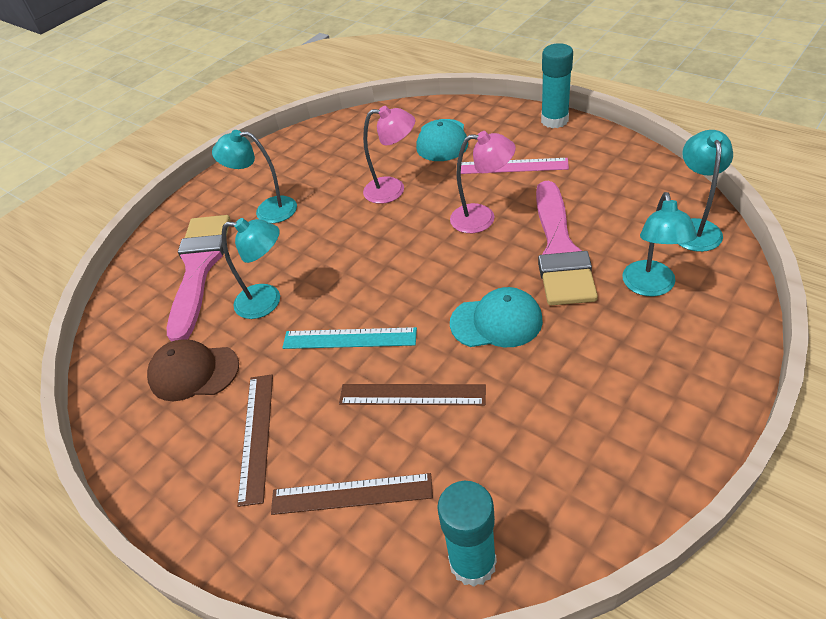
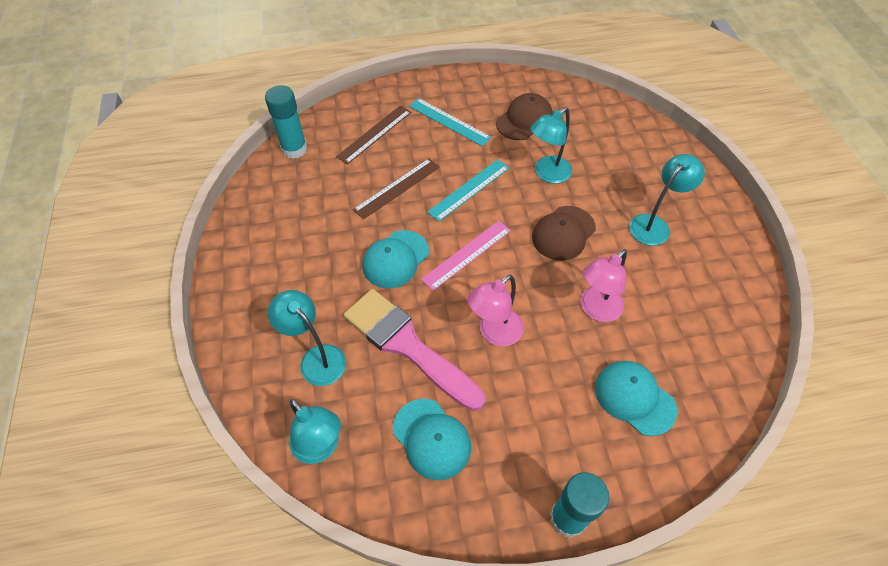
camera: 125 degrees right, 10 degrees up
(199, 268) = (622, 161): pink brush -> none
(256, 436) = (449, 121): brown ruler -> turquoise ruler
(334, 247) = (563, 233): none -> brown cap
(512, 166) = (535, 412): pink ruler -> pink ruler (467, 254)
(600, 190) = (431, 438): none -> turquoise cap

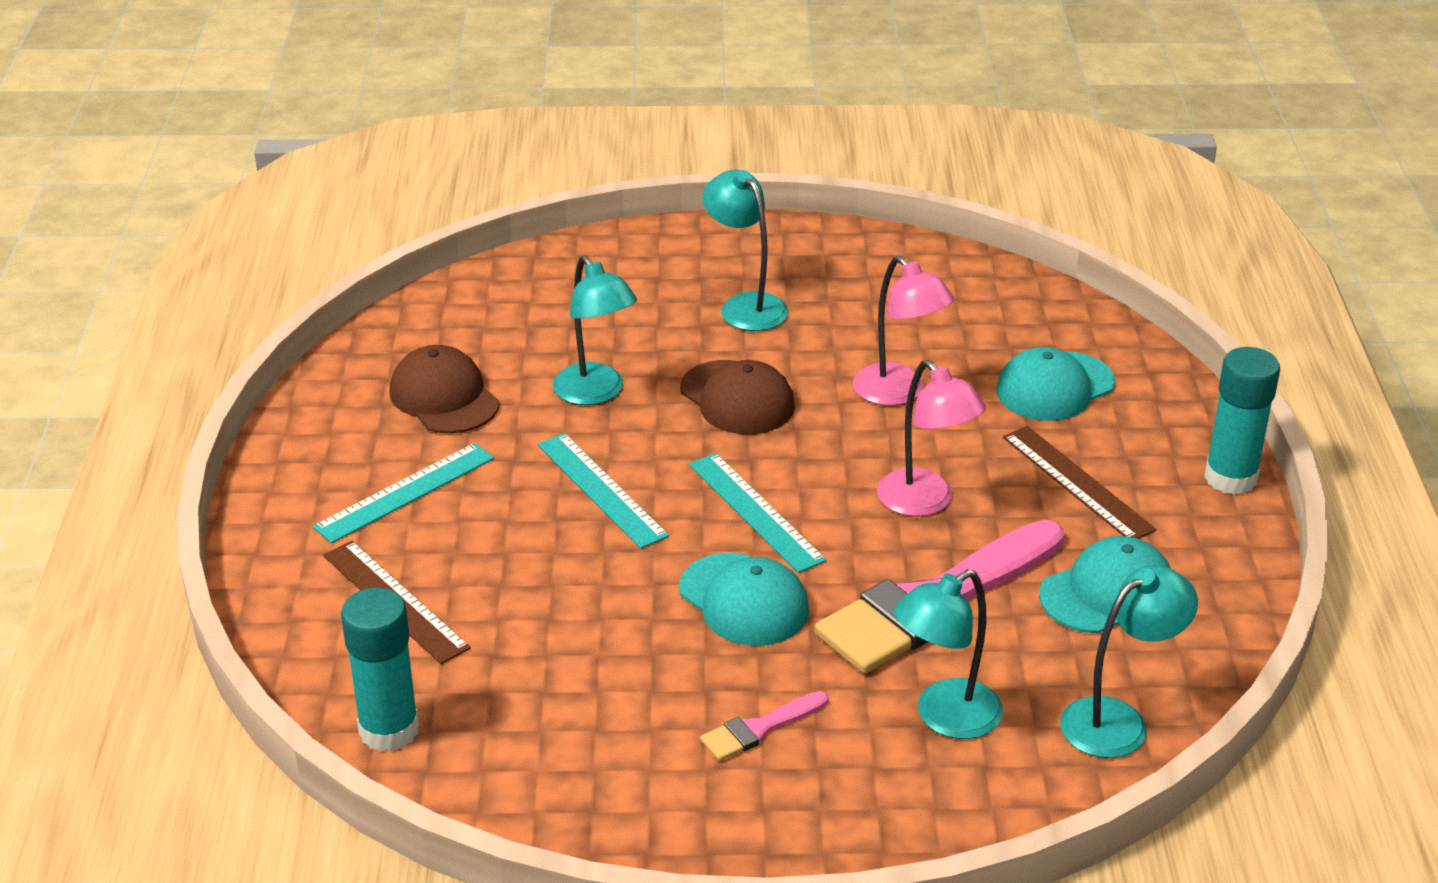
camera: 80 degrees left, 20 degrees down
(303, 278) = (759, 729): none -> pink brush
(397, 188) = (564, 582): brown ruler -> brown ruler (1077, 483)
(467, 254) = (755, 511): pink ruler -> turquoise ruler

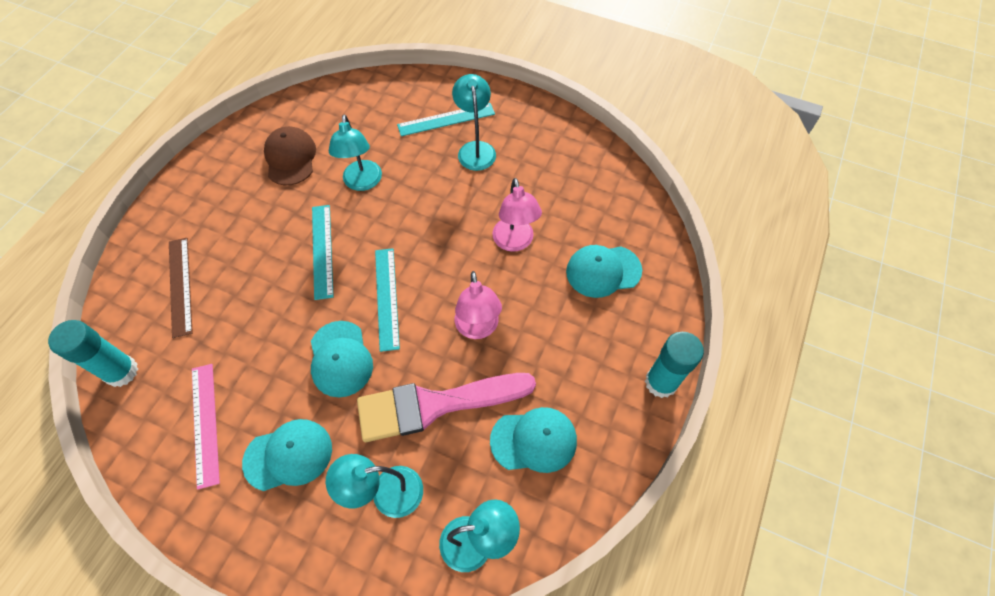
camera: 25 degrees right, 25 degrees up
(405, 492) = (232, 215): turquoise ruler -> turquoise ruler (446, 119)
(591, 740) = (205, 423): none -> pink ruler
(737, 398) = (429, 213): brown cap -> none
(759, 729) = (288, 455): pink brush -> turquoise cap
(1077, 483) = (569, 349): brown ruler -> none

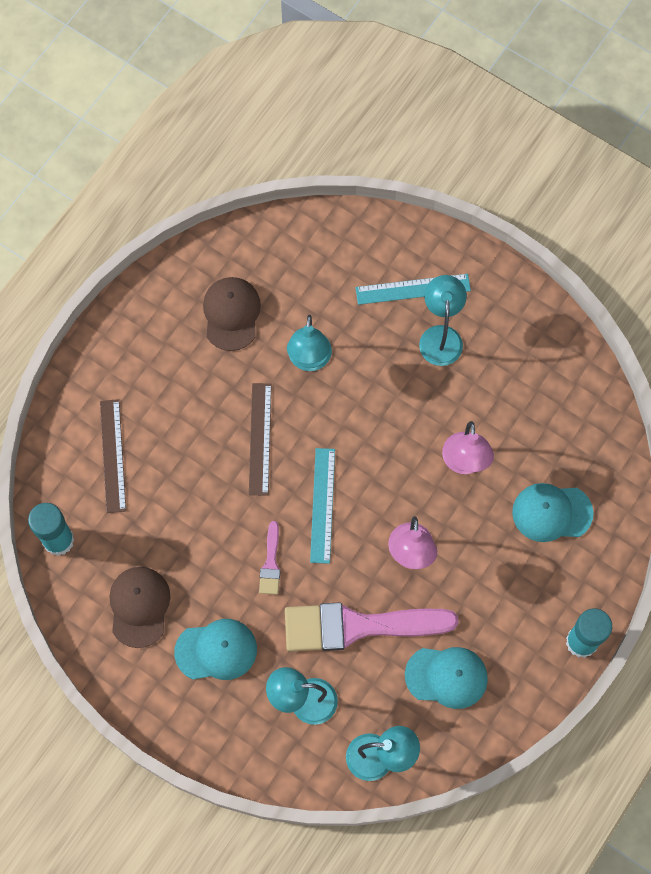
camera: 10 degrees right, 10 degrees up
(205, 423) = (139, 606): pink ruler -> brown cap
(322, 250) = (260, 439): turquoise ruler -> brown ruler
(340, 359) = (271, 563): turquoise cap -> pink brush

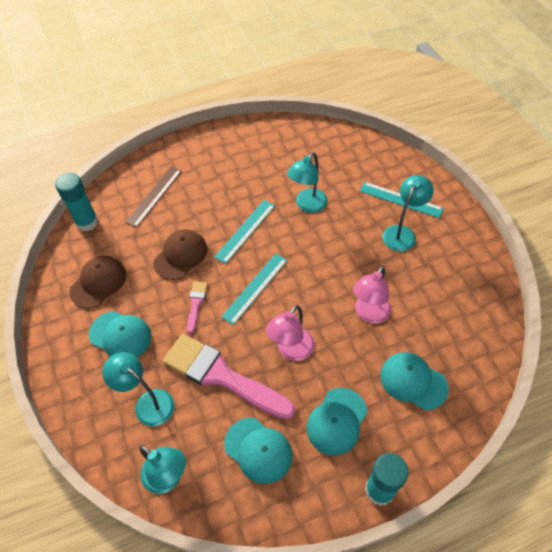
camera: 35 degrees right, 15 degrees down
(231, 314) = (279, 161): brown cap -> brown cap (180, 255)
(260, 439) = (245, 231): brown ruler -> turquoise ruler
(271, 563) = (196, 303): pink brush -> pink brush turned 150 degrees clockwise
(503, 600) = (337, 421): none -> turquoise cap

